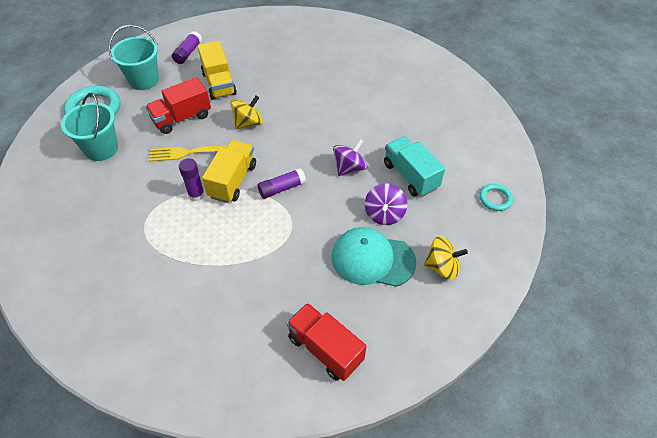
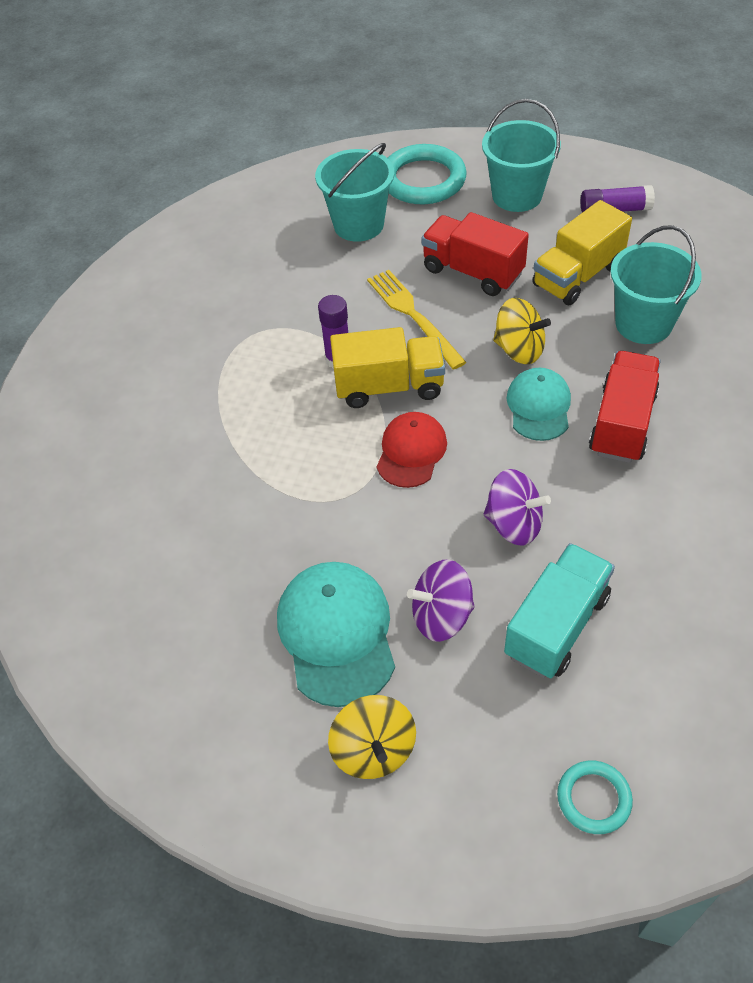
camera: 70 degrees right, 0 degrees up
(267, 76) = (643, 324): none -> turquoise bucket
(282, 188) = (411, 451): purple glue stick -> red cap
(288, 131) = (539, 406): none -> turquoise cap
(325, 349) = (145, 632): red truck -> red truck (622, 423)

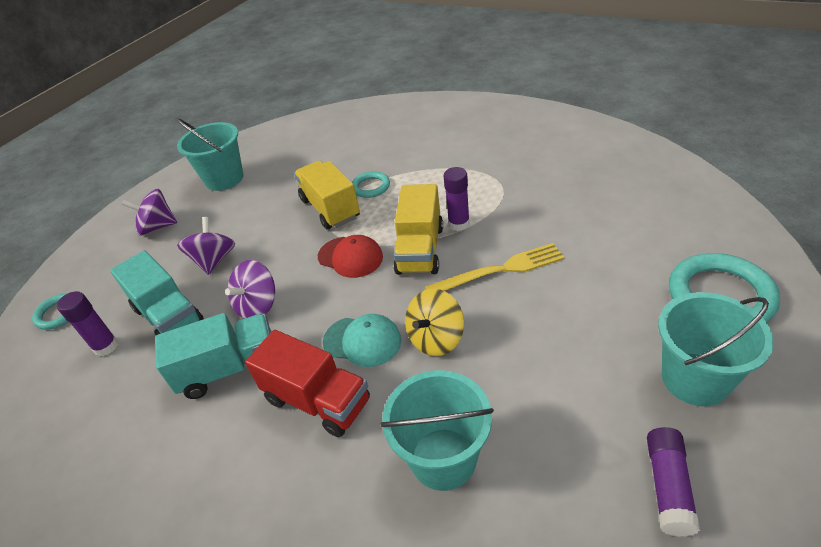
camera: 105 degrees right, 10 degrees down
(261, 466) = (371, 187): none -> turquoise ring
(336, 634) = (233, 216): turquoise cap -> none
(358, 225) = (637, 243): turquoise bucket -> turquoise bucket (224, 179)
(374, 750) = (158, 227): yellow spinning top -> purple spinning top
(472, 272) = (555, 319): red truck -> none
(577, 276) = (536, 411): yellow truck -> yellow truck (330, 209)
(612, 516) = (230, 369): none -> turquoise truck
(627, 681) = (106, 346): none -> purple glue stick

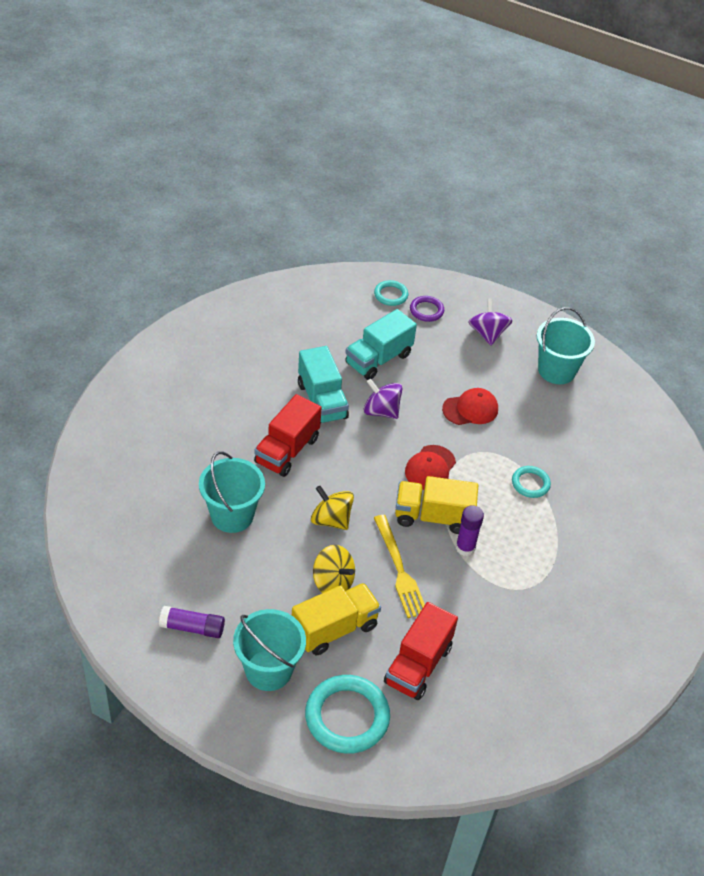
camera: 80 degrees right, 5 degrees up
(101, 278) = (426, 310): none -> purple ring
(106, 346) = (353, 329): purple glue stick -> none
(214, 260) = (438, 378): purple spinning top -> none
(267, 232) = (470, 409): none -> red cap
(330, 209) = (499, 453): yellow truck -> yellow truck (334, 628)
(362, 341) = (335, 475): turquoise cap -> none
(534, 327) = (333, 582): none -> yellow spinning top
(622, 246) = (418, 665): none -> red truck

